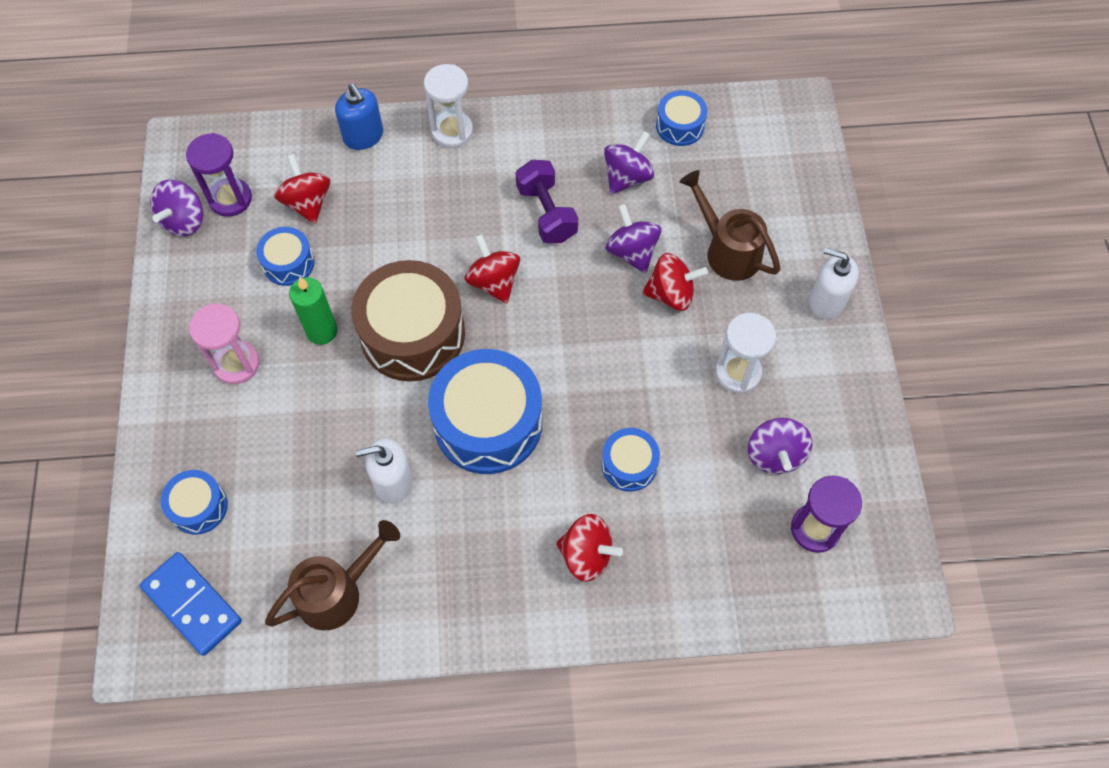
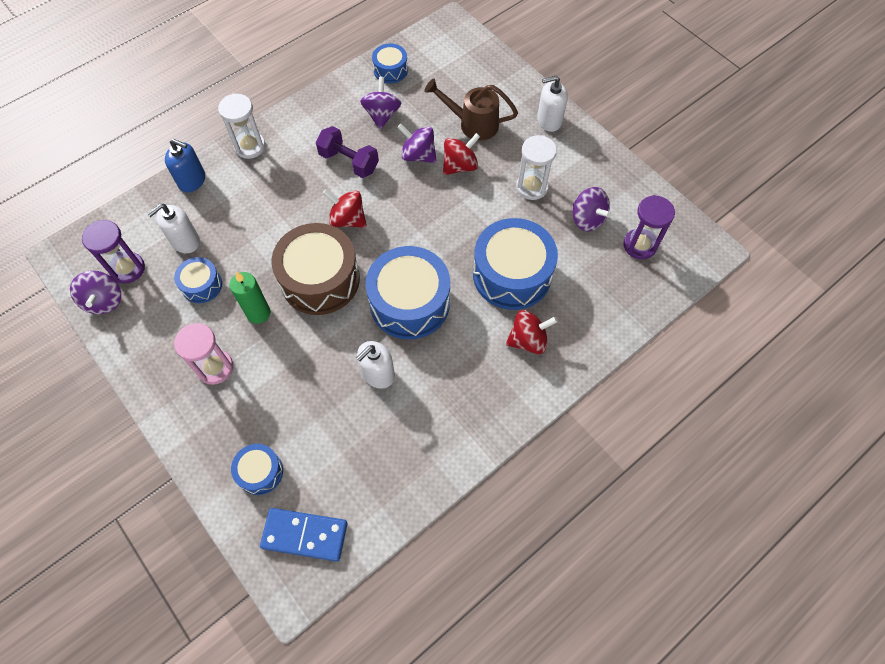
camera: 35 degrees left, 0 degrees up
(307, 203) = (185, 241): red spinning top -> white soap dispenser
(337, 592) = (395, 462): brown watering can -> none
(629, 465) = (512, 274): blue drum -> blue drum, size x1.97

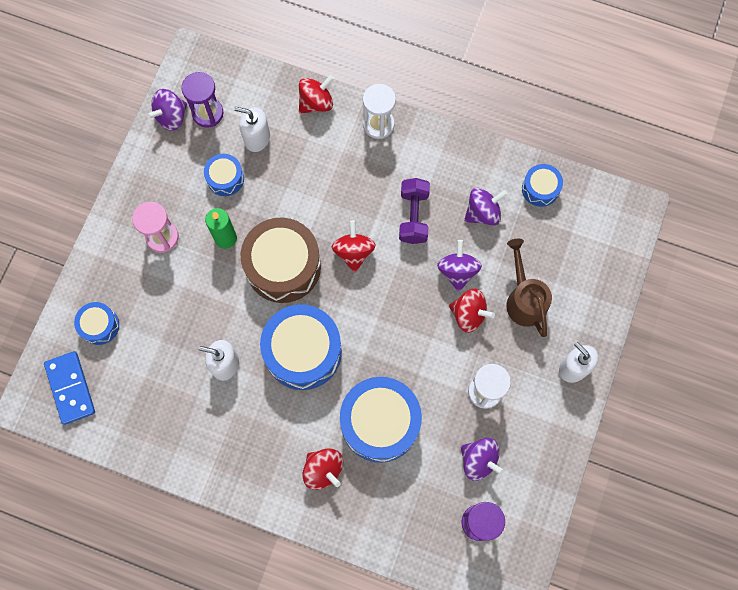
camera: 60 degrees right, 10 degrees up
(192, 180) = (316, 103): blue soap dispenser -> red spinning top
(587, 219) = (479, 460): purple spinning top -> purple spinning top turned 75 degrees counterclockwise

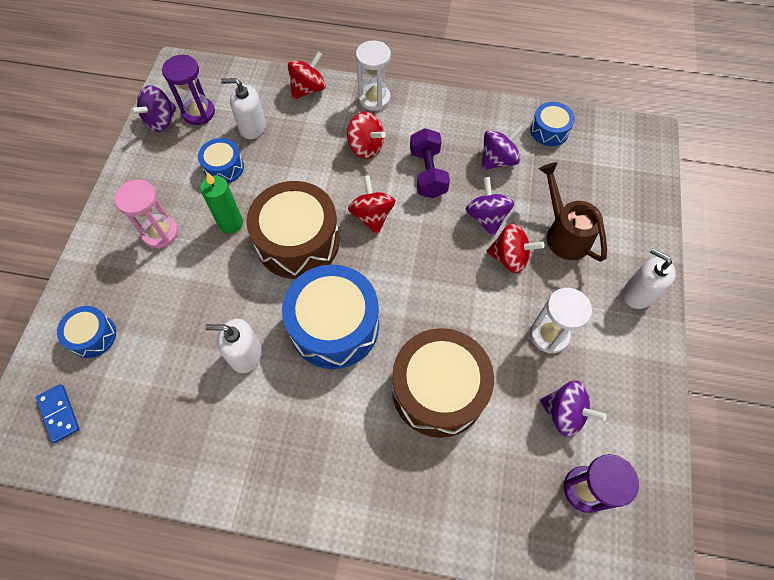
camera: 10 degrees left, 10 degrees down
(70, 388) = (59, 413): blue domino -> blue domino, size x0.65
(323, 470) = (382, 458): red spinning top -> red spinning top (366, 147)
(380, 422) = (438, 390): blue drum -> brown drum

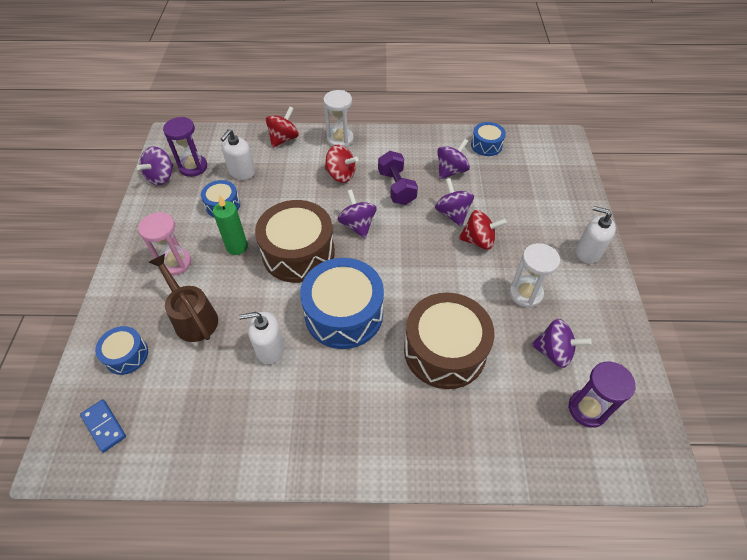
camera: 10 degrees left, 10 degrees down
(252, 127) = (242, 172): white soap dispenser -> white soap dispenser turned 60 degrees counterclockwise
(372, 216) = (357, 225): red spinning top -> purple spinning top
(564, 233) = (517, 217): brown watering can -> brown watering can (193, 317)

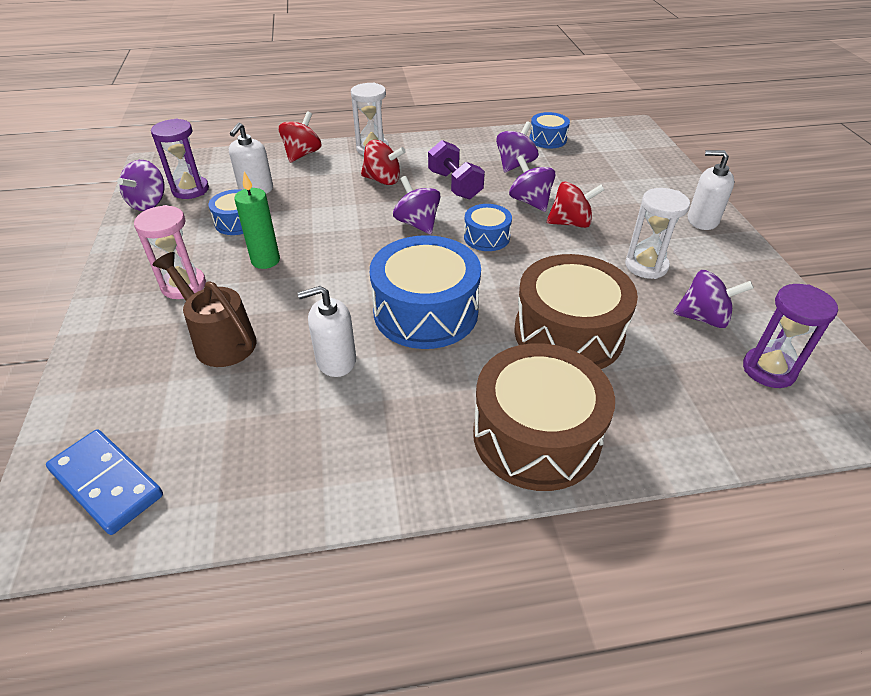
camera: 10 degrees left, 10 degrees down
(104, 426) = (107, 483): blue domino -> blue domino, size x1.54
(126, 355) = (129, 393): blue drum -> blue drum (486, 237)
(298, 253) = (349, 258): brown drum -> brown drum (536, 435)

